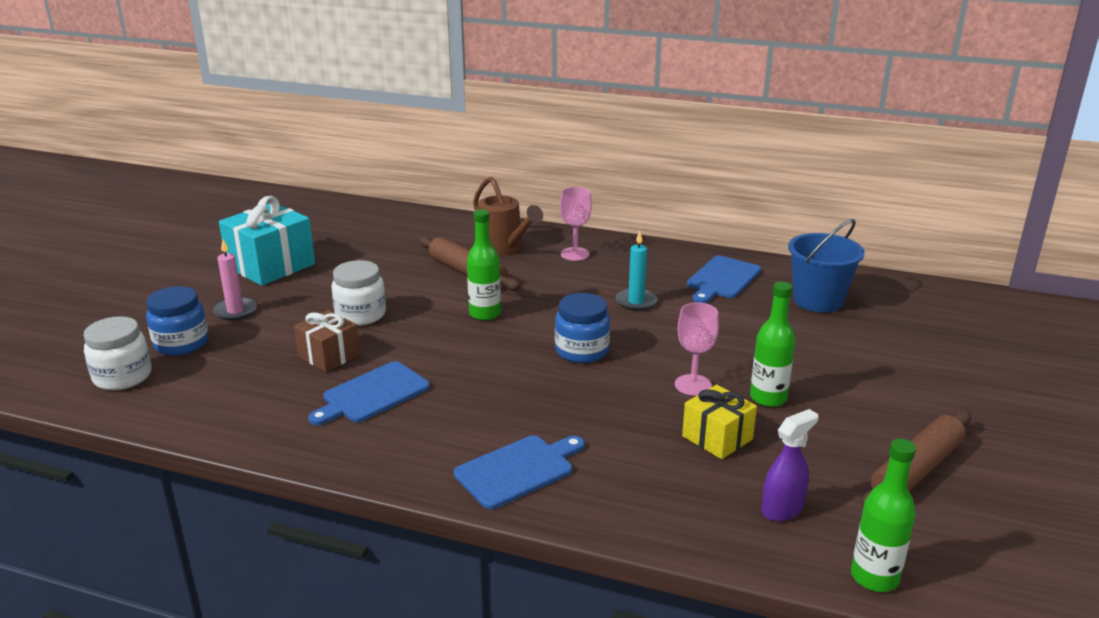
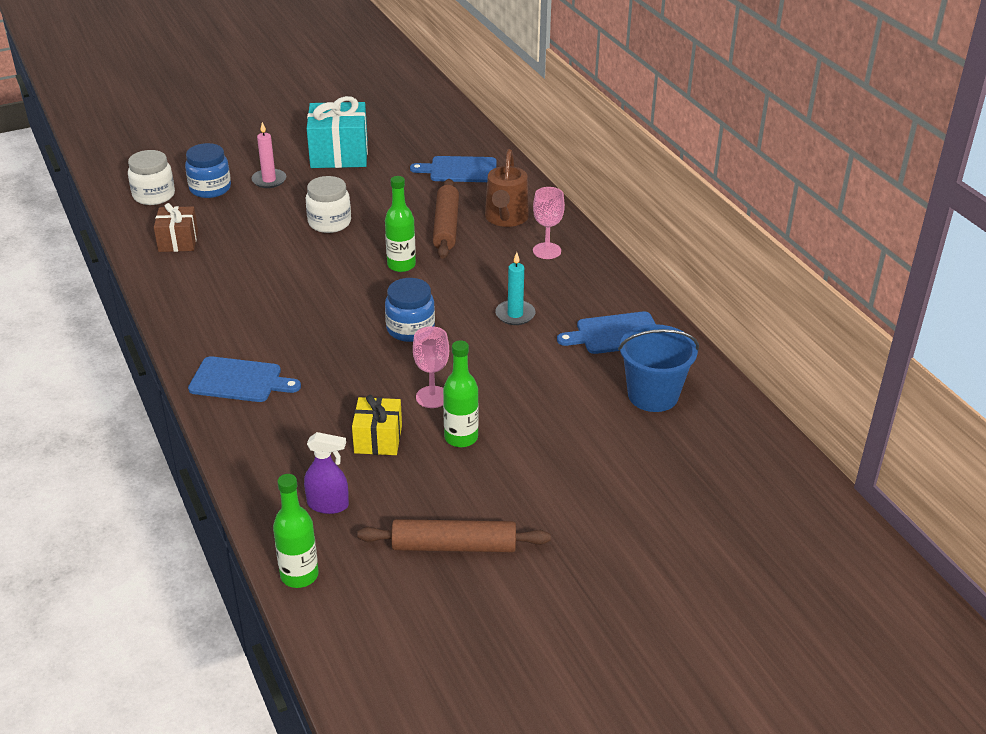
camera: 45 degrees right, 10 degrees up
(329, 356) = (267, 243): brown gift -> brown gift (178, 241)
(372, 394) = (248, 283): blue cutting board -> blue cutting board (459, 170)

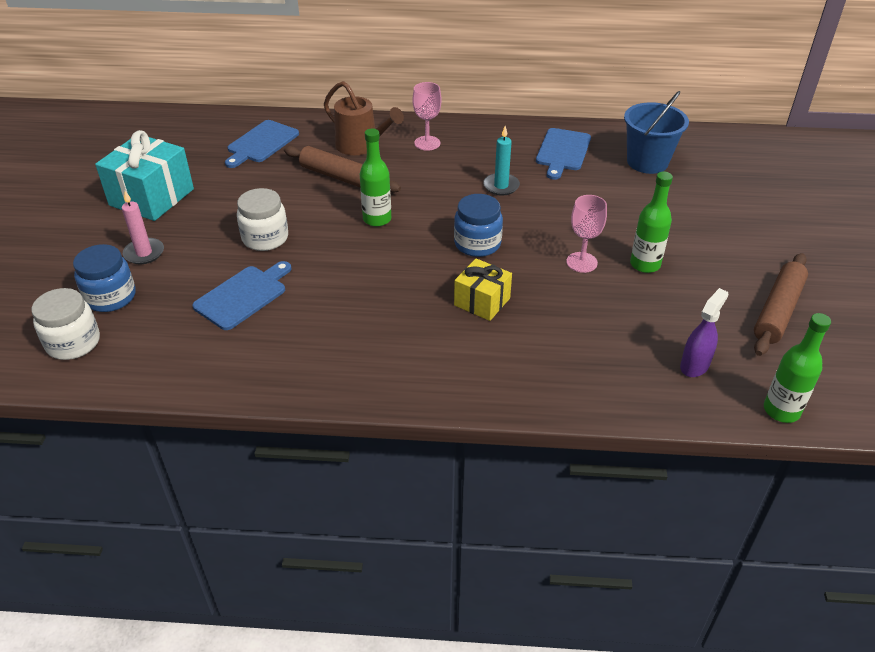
camera: 60 degrees left, 5 degrees up
(178, 241) = (188, 348): brown gift -> none
(239, 380) = (476, 370): blue cutting board -> blue cutting board (243, 296)
(378, 439) = (620, 309): yellow gift -> yellow gift (482, 302)

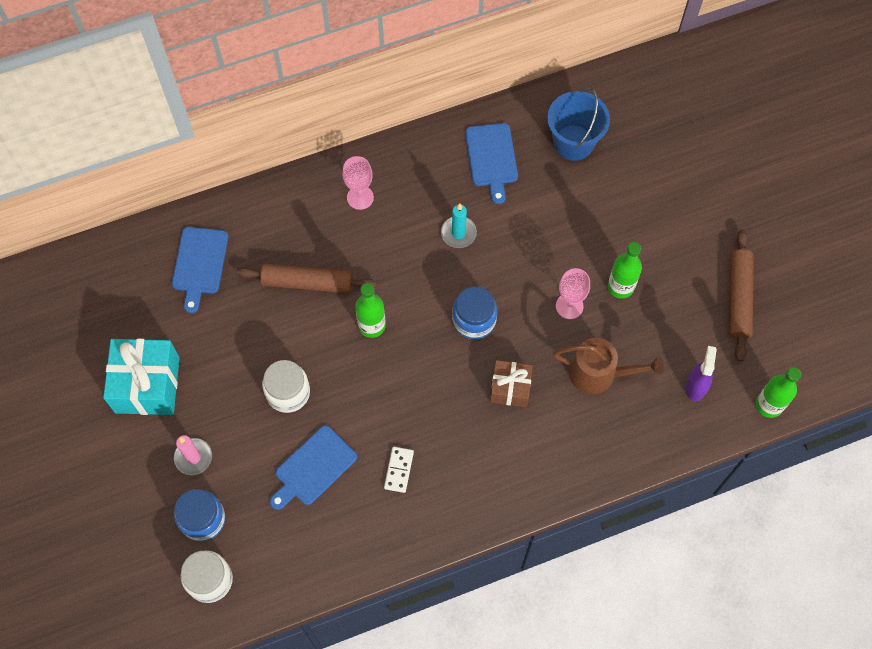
camera: 25 degrees left, 25 degrees up
(243, 296) = (313, 468): blue cutting board -> blue cutting board turned 150 degrees counterclockwise
(324, 325) = (398, 470): none -> white domino
(361, 146) = (299, 227): brown watering can -> brown watering can (599, 374)
(482, 302) = (510, 388): yellow gift -> brown gift

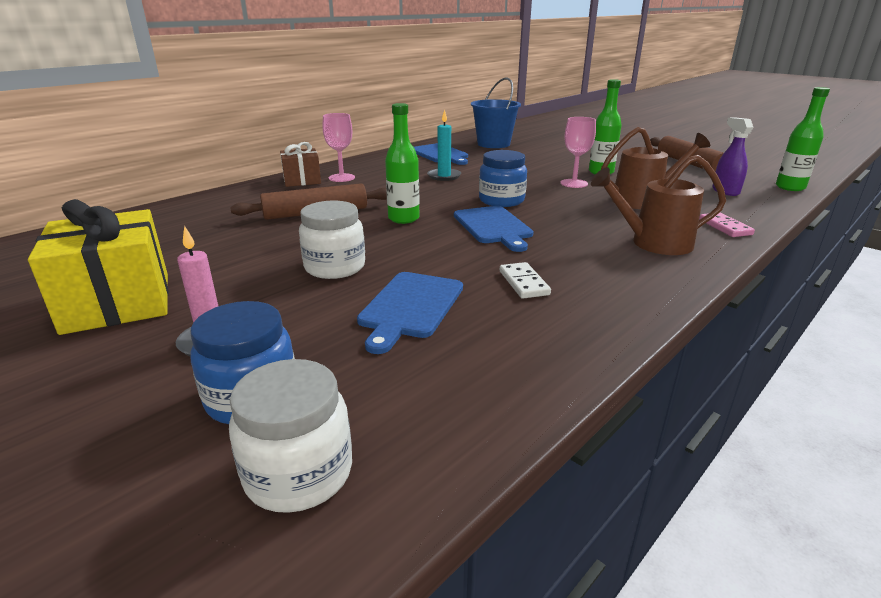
camera: 25 degrees left, 40 degrees down
(147, 385) = (118, 302): turquoise gift -> yellow gift
(199, 264) = (182, 224): blue cutting board -> blue cutting board (493, 226)
(510, 388) = (578, 219): brown gift -> brown gift (302, 180)
(533, 455) = (653, 243): none -> brown watering can
(616, 454) = (725, 227): none -> pink domino

